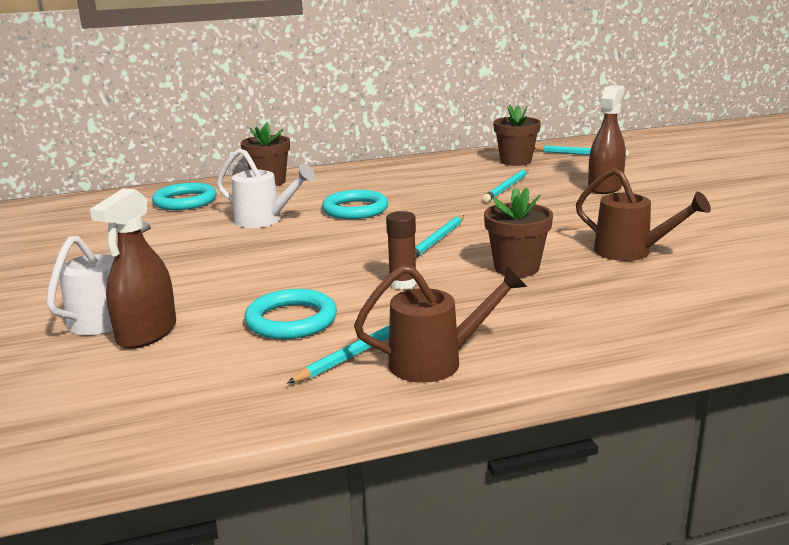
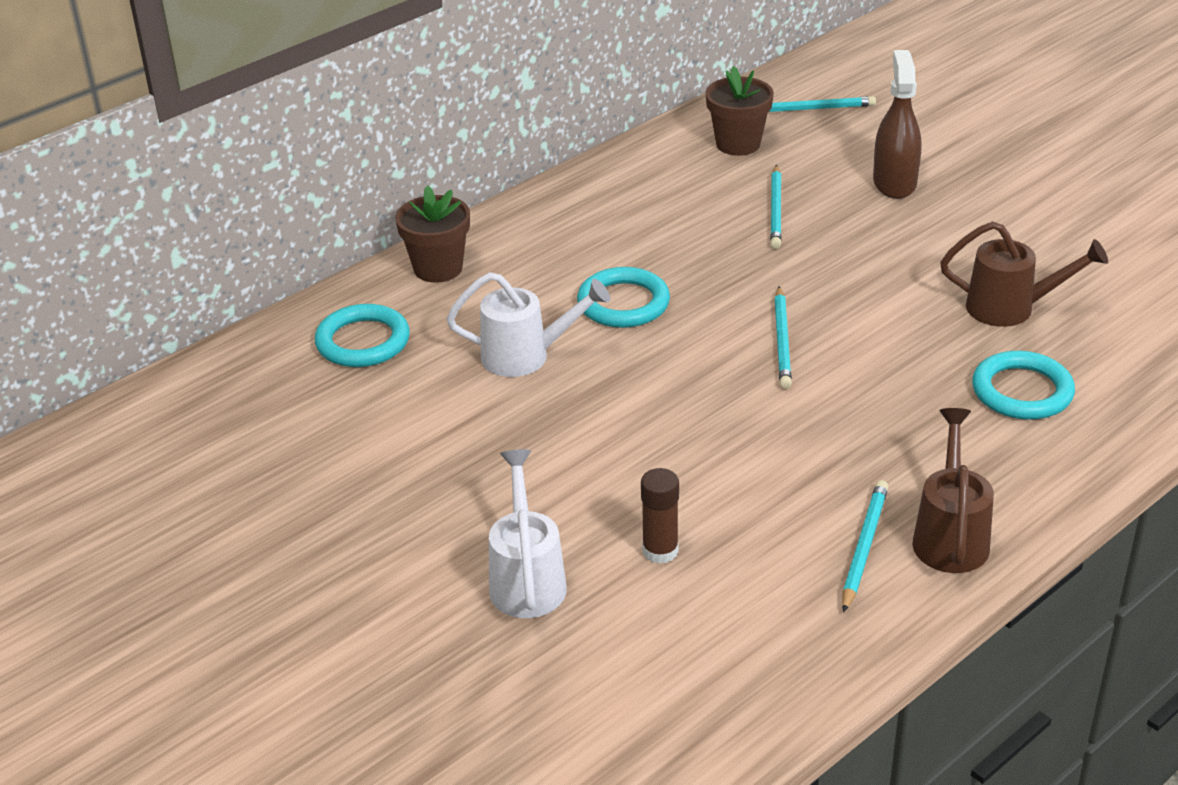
camera: 25 degrees left, 15 degrees up
(147, 333) = (609, 591): brown spray bottle -> none
(291, 320) = (748, 523): turquoise ring -> turquoise ring (1022, 391)
(402, 284) = (813, 429): brown glue stick -> brown glue stick (660, 551)
(436, 362) = (950, 536): brown watering can -> brown watering can turned 45 degrees counterclockwise
(516, 268) = (912, 368): brown flower pot -> none

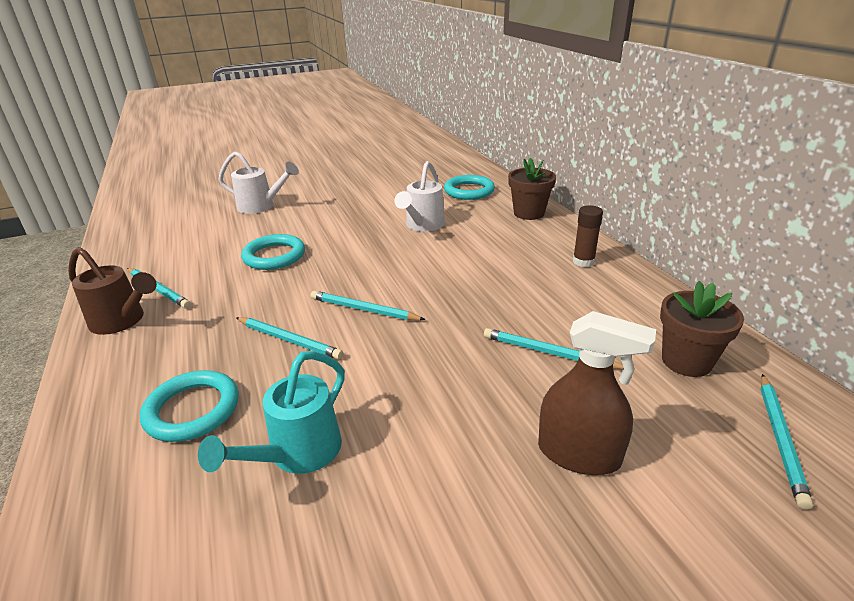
camera: 110 degrees right, 5 degrees down
(623, 303) = (453, 260): turquoise ring -> turquoise ring (274, 256)
(660, 551) = (236, 236): brown glue stick -> brown glue stick (583, 261)
(877, 375) = (288, 340): none -> turquoise pencil
(1010, 308) = (298, 454): brown watering can -> turquoise watering can

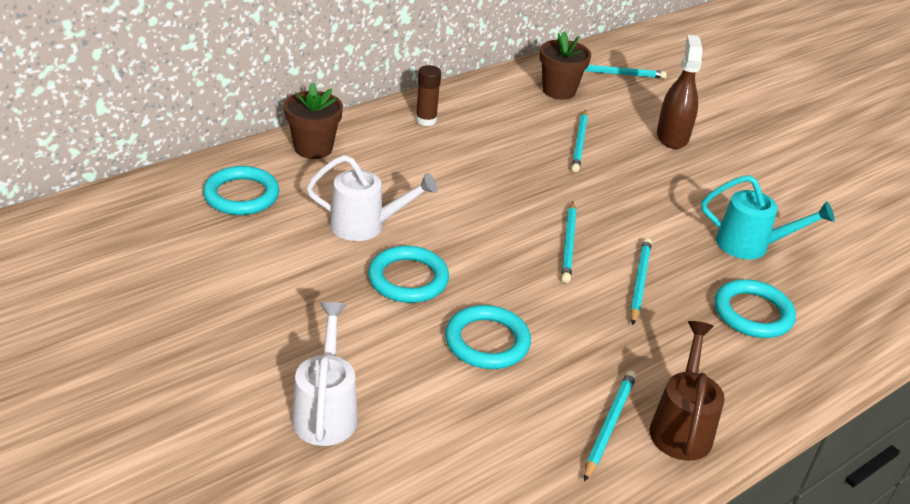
camera: 110 degrees left, 5 degrees up
(356, 235) = (408, 279): none -> turquoise ring

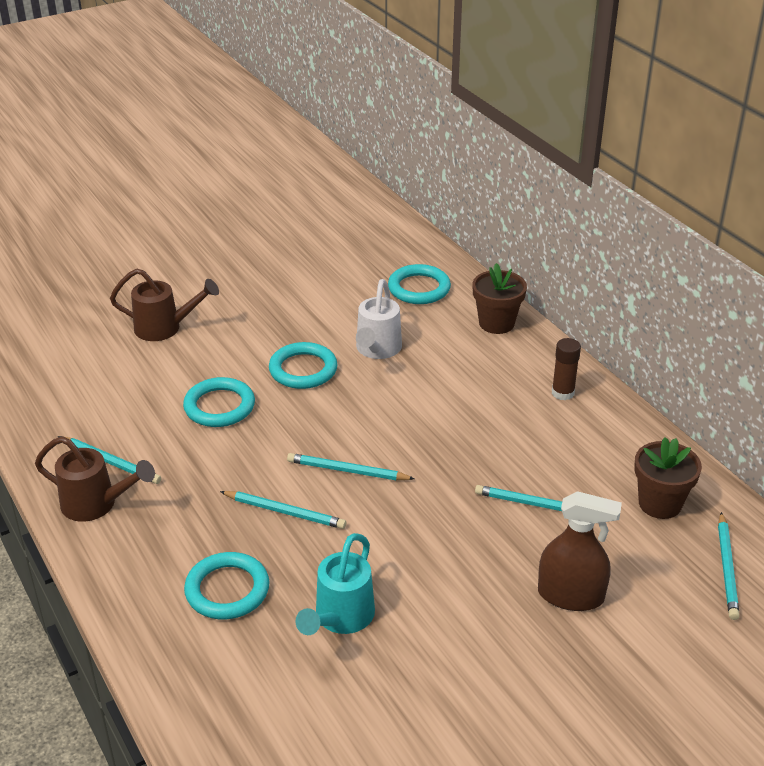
camera: 100 degrees right, 0 degrees up
(326, 411) = (164, 328): white watering can -> brown watering can

